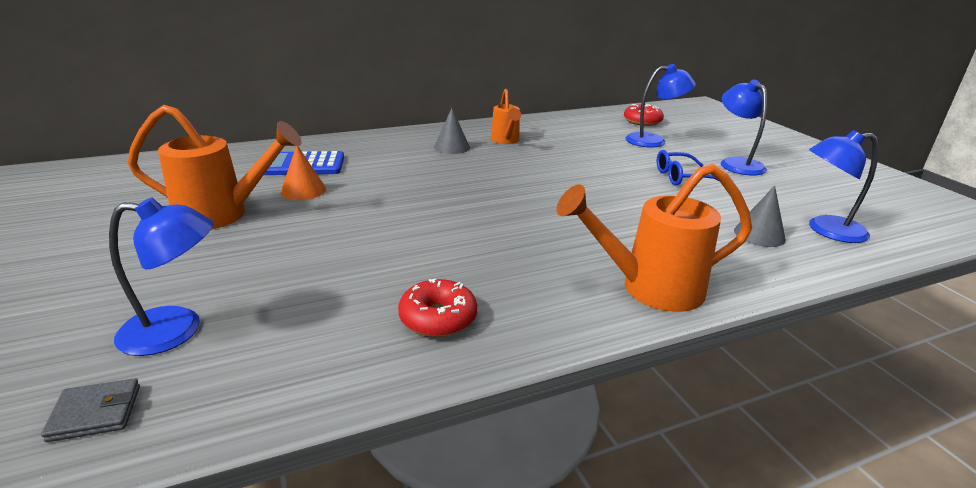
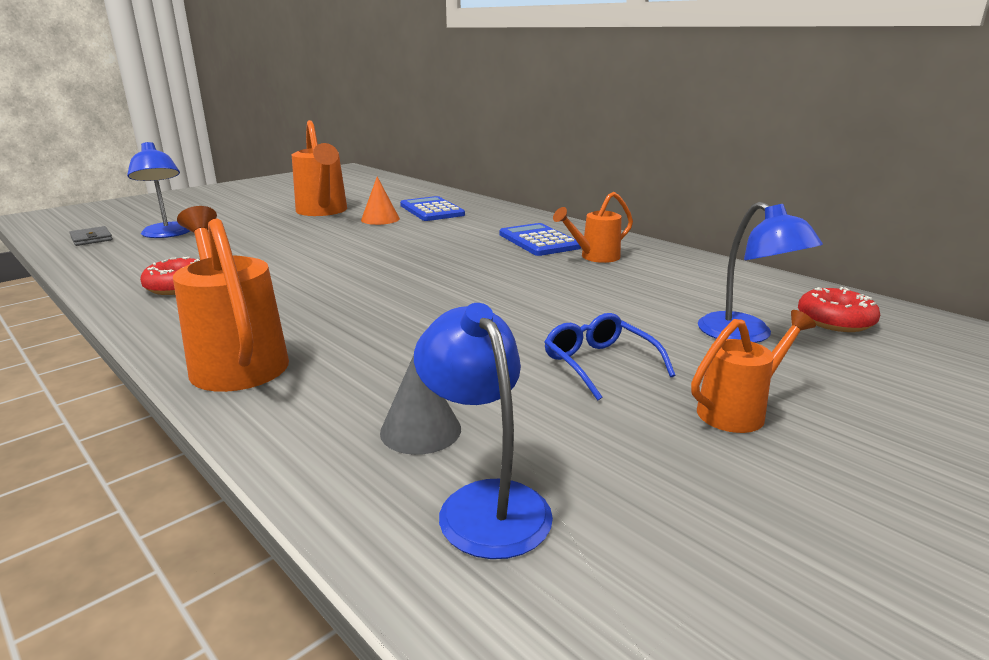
camera: 70 degrees right, 5 degrees down
(452, 147) = (538, 241): grey cone -> blue calculator
(736, 163) = (739, 410): blue lamp -> orange watering can

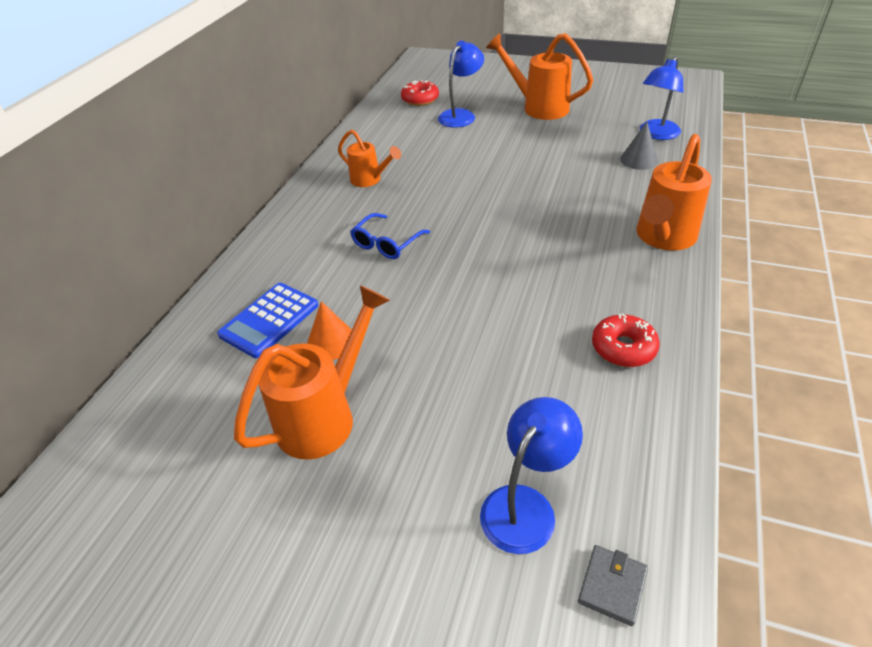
camera: 115 degrees left, 20 degrees up
(538, 241) = (345, 214): blue calculator -> none
(599, 364) = (534, 140): blue glasses -> blue glasses (386, 243)
(739, 410) = (538, 107): orange watering can -> orange watering can, size x1.66

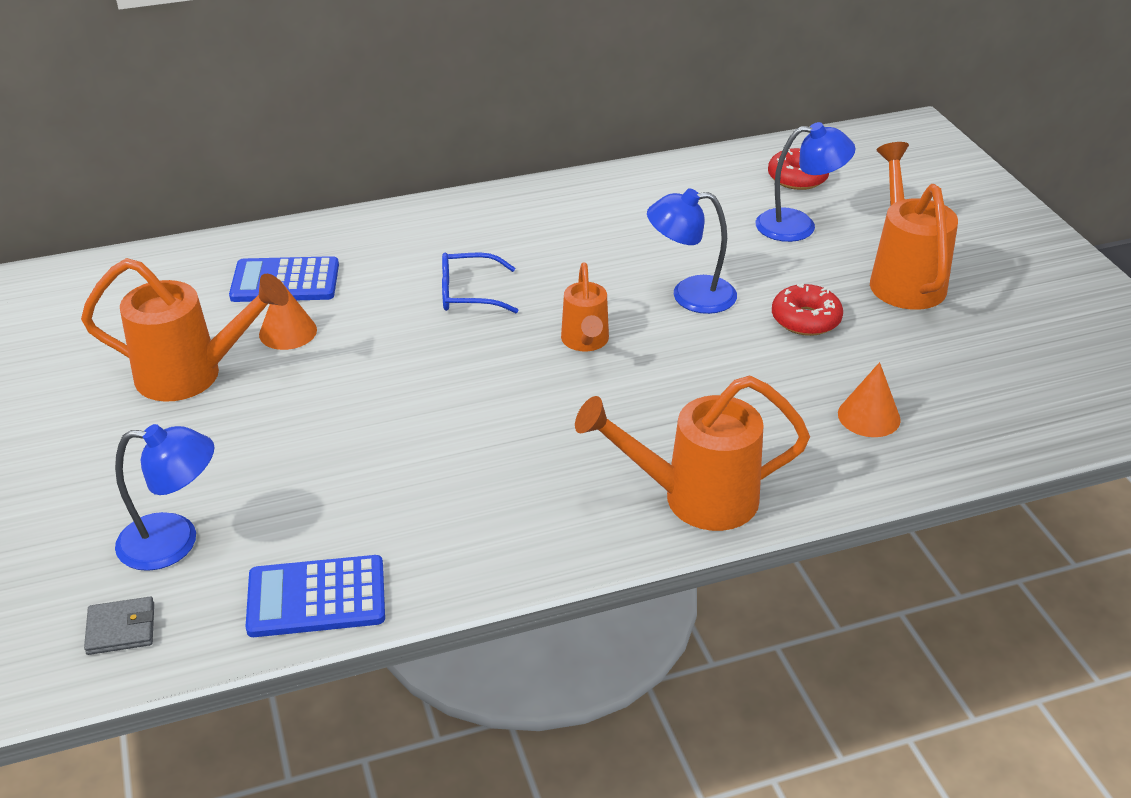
camera: 50 degrees right, 5 degrees down
(370, 180) = (573, 227): orange watering can -> orange watering can (585, 342)
(623, 348) = (446, 533): red donut -> red donut (805, 319)
(639, 160) = (869, 416): grey cone -> orange cone
(648, 440) = (316, 597): none -> blue calculator
(656, 134) = (963, 410): blue lamp -> blue lamp (690, 295)

